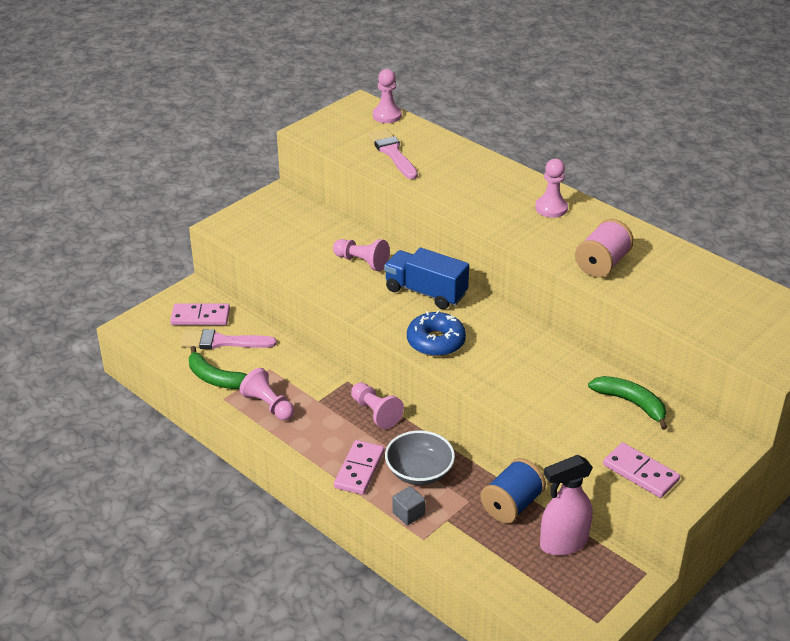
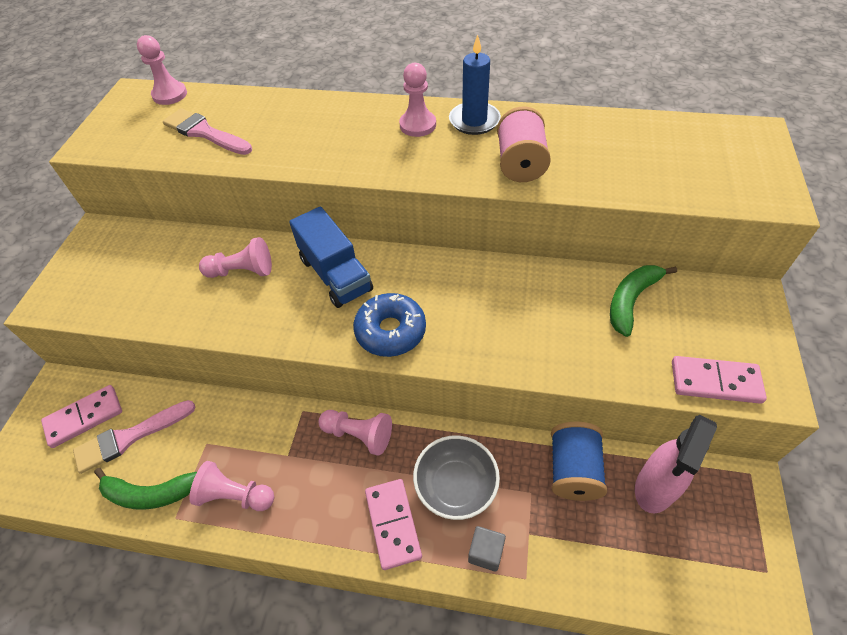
camera: 30 degrees left, 15 degrees up
(426, 292) = (335, 274): blue truck -> blue truck turned 120 degrees counterclockwise
(597, 222) = (474, 121): none -> blue candle
(631, 403) = (631, 301): green banana -> green banana turned 60 degrees counterclockwise

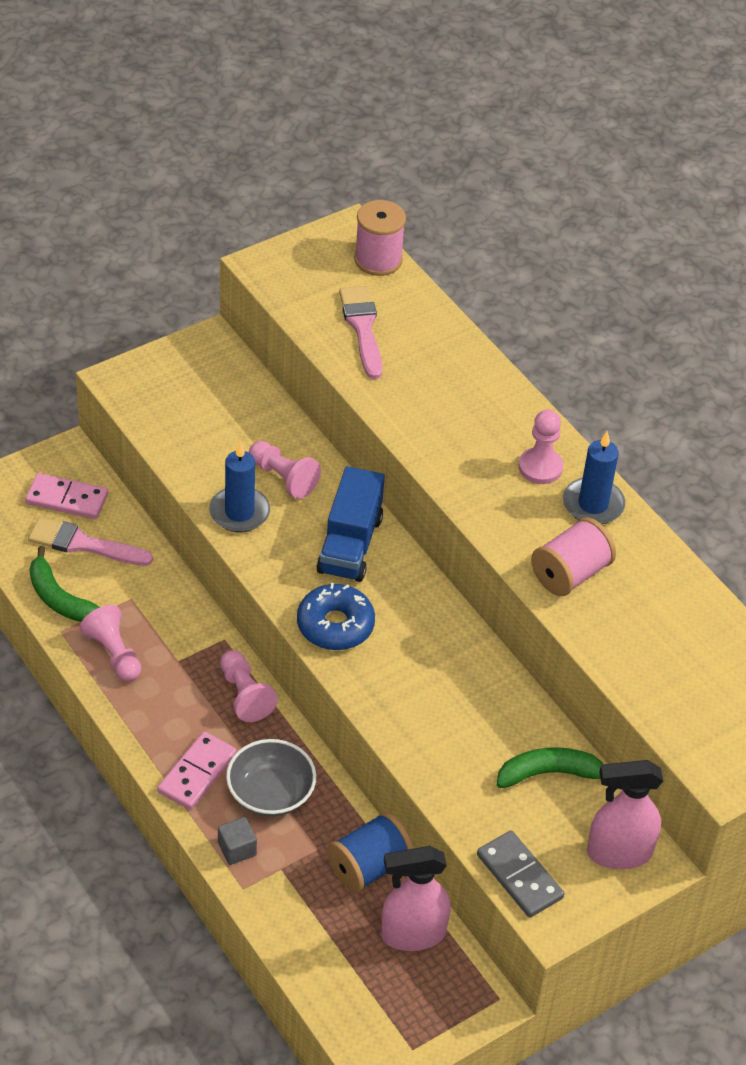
camera: 40 degrees right, 5 degrees down
(170, 95) = (378, 260): pink pawn -> pink spool
(236, 316) = (239, 512): none -> blue candle
(715, 382) = (519, 876): pink domino -> grey domino
(731, 310) = (618, 853): none -> pink spray bottle

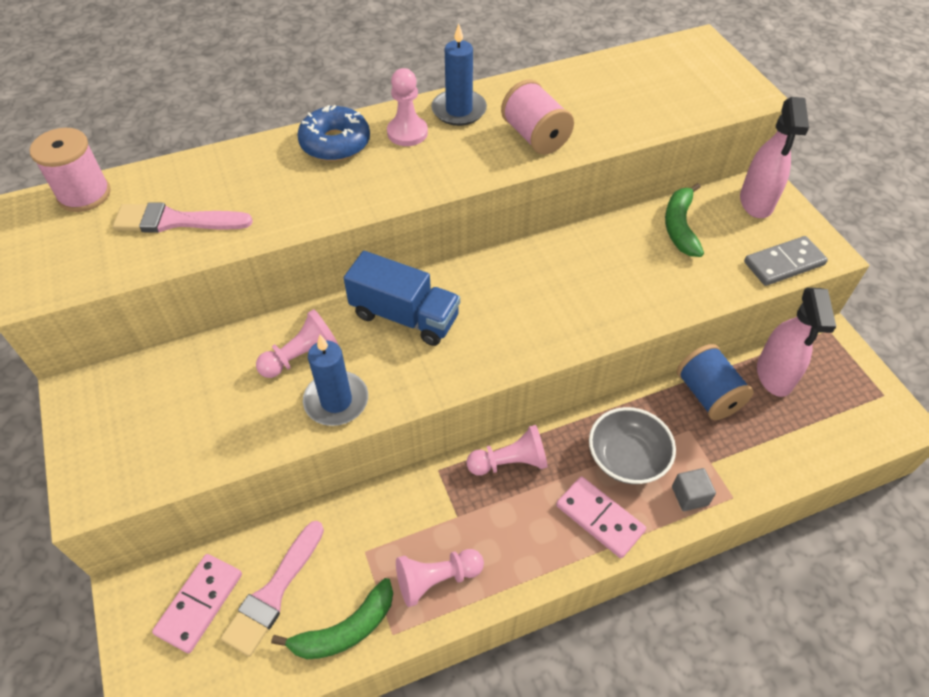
camera: 75 degrees left, 5 degrees up
(335, 625) = (502, 343): blue donut -> blue donut (335, 143)

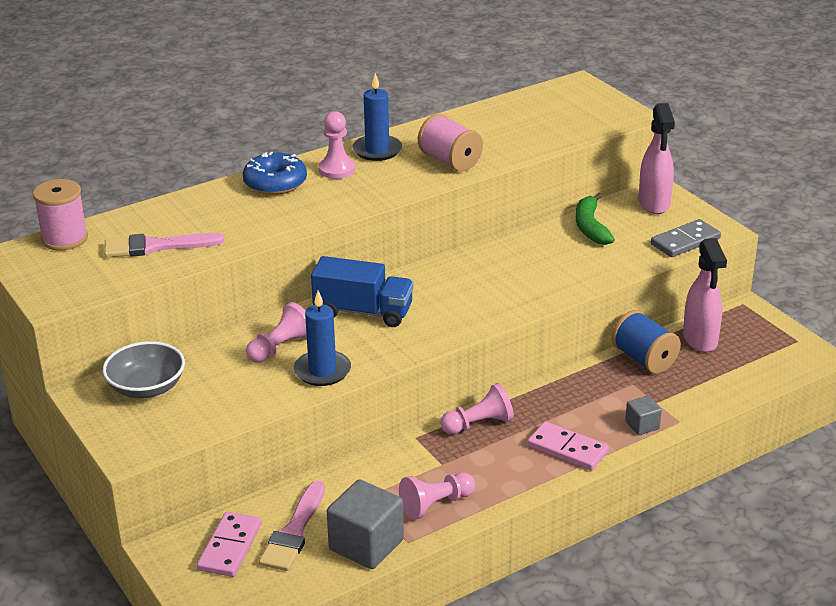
camera: 10 degrees left, 20 degrees down
(345, 629) = (366, 545): green banana -> grey cube
(627, 458) = (582, 408): grey bowl -> grey bowl (147, 387)

